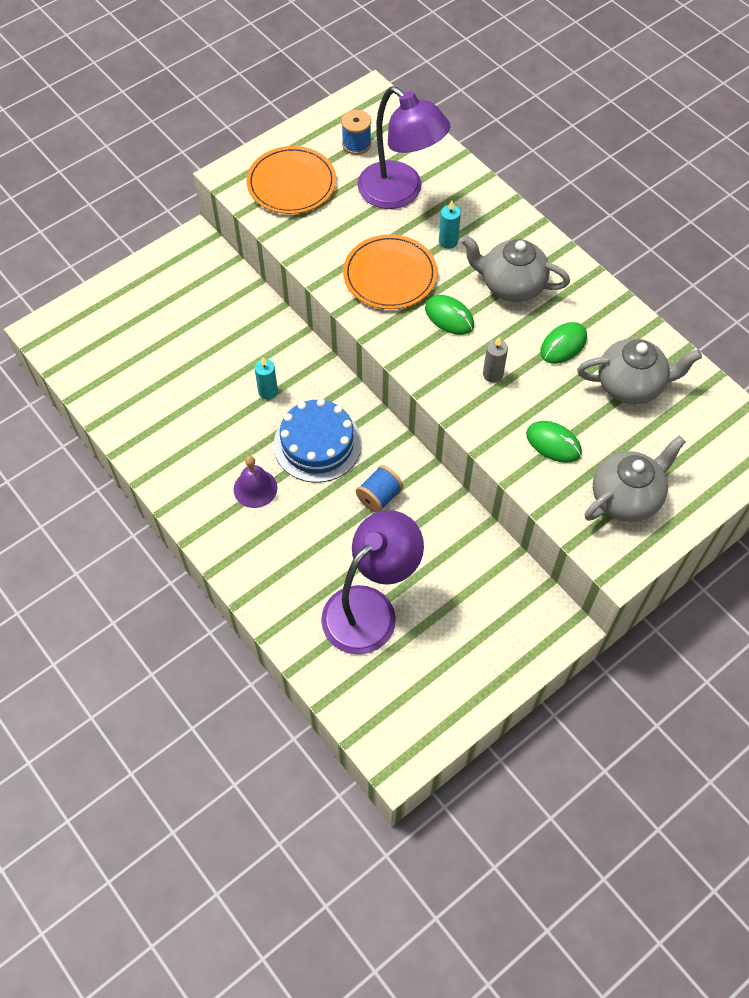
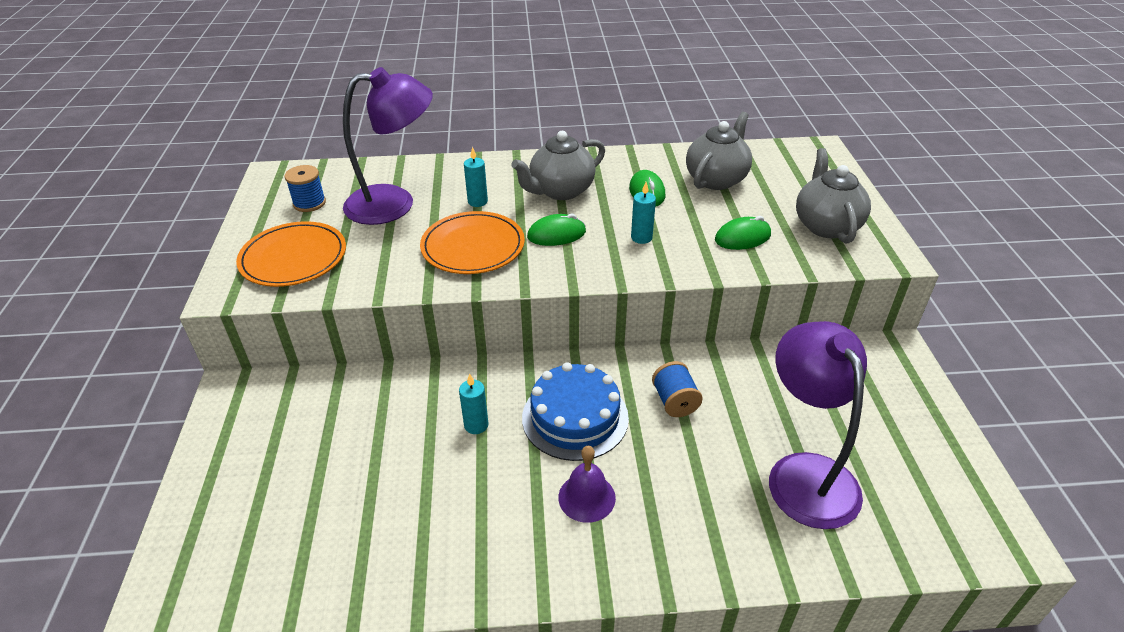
camera: 55 degrees left, 20 degrees down
(493, 374) = (641, 238): grey candle -> turquoise candle

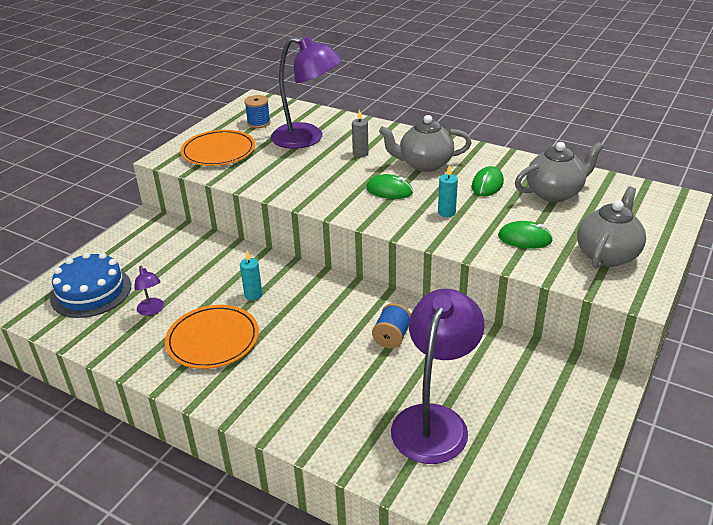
camera: 35 degrees right, 5 degrees down
(365, 509) = (152, 310): none -> purple lamp
(473, 246) = (327, 180): orange plate -> orange plate (213, 339)
(477, 201) = (360, 153): turquoise candle -> grey candle
(575, 417) = (316, 317): blue cake -> blue cake (91, 292)
(586, 497) = (275, 363): purple bell -> none

